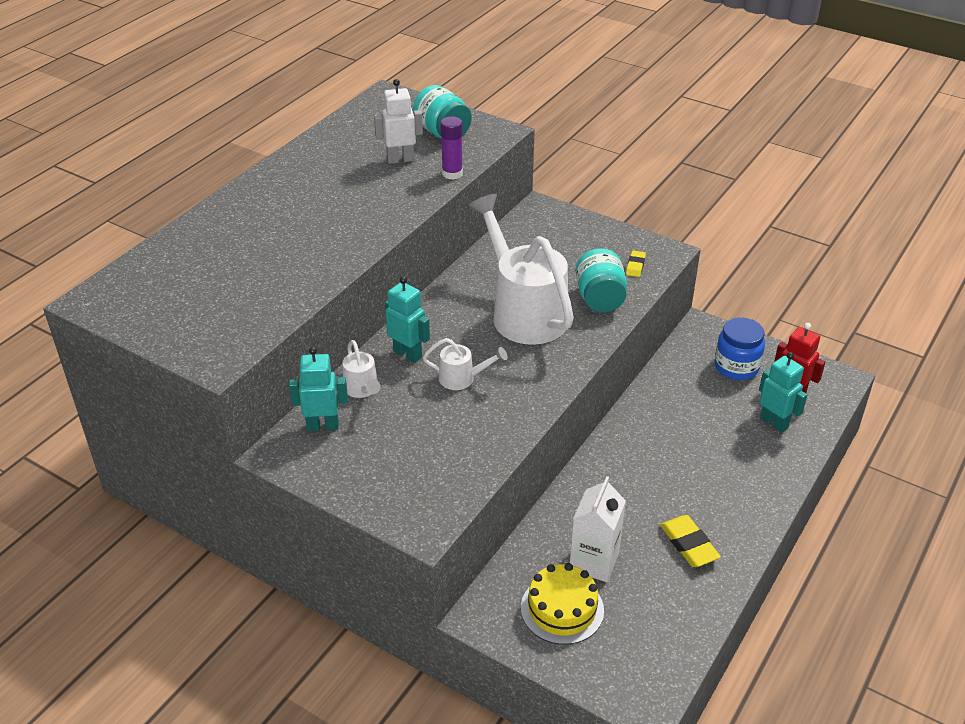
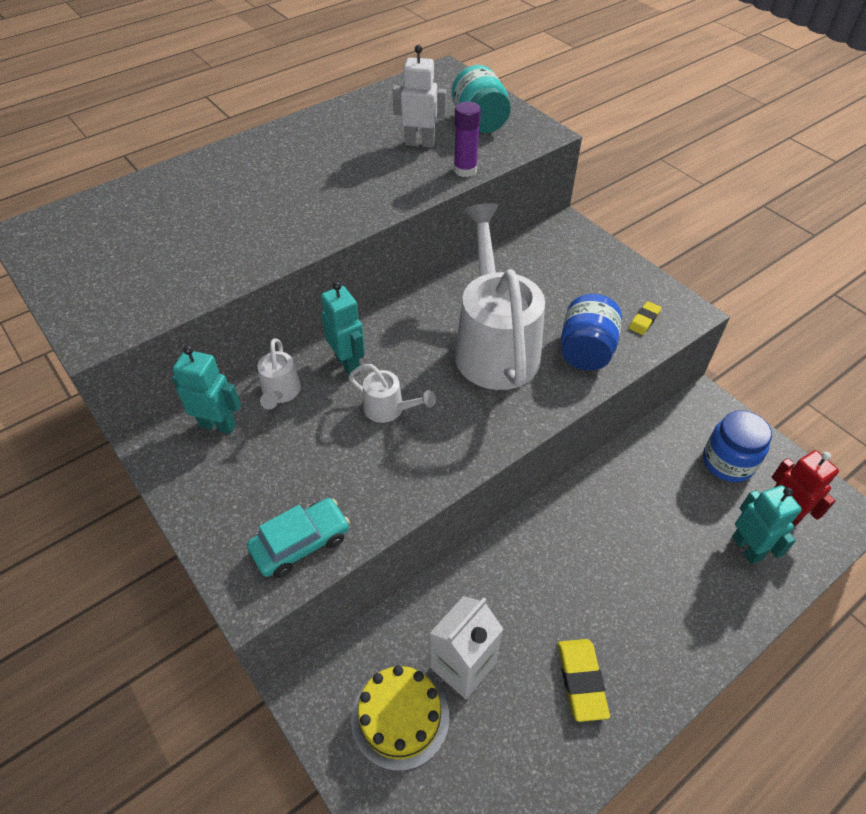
camera: 20 degrees right, 10 degrees up
(444, 486) = (301, 543): none -> turquoise car
(600, 299) = (586, 351): turquoise jar -> blue jar

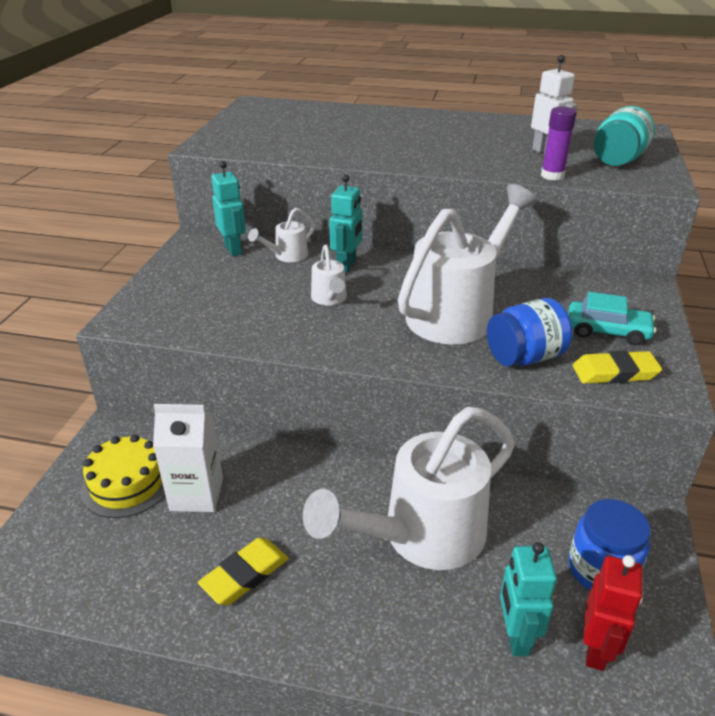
camera: 50 degrees right, 15 degrees down
(301, 543) = (177, 319): turquoise car -> turquoise car (607, 331)
(629, 537) = (422, 536): none -> white watering can
(644, 320) = (614, 372): yellow eraser -> yellow eraser, size x1.67
(747, 548) = (515, 636): turquoise robot -> turquoise robot turned 150 degrees clockwise

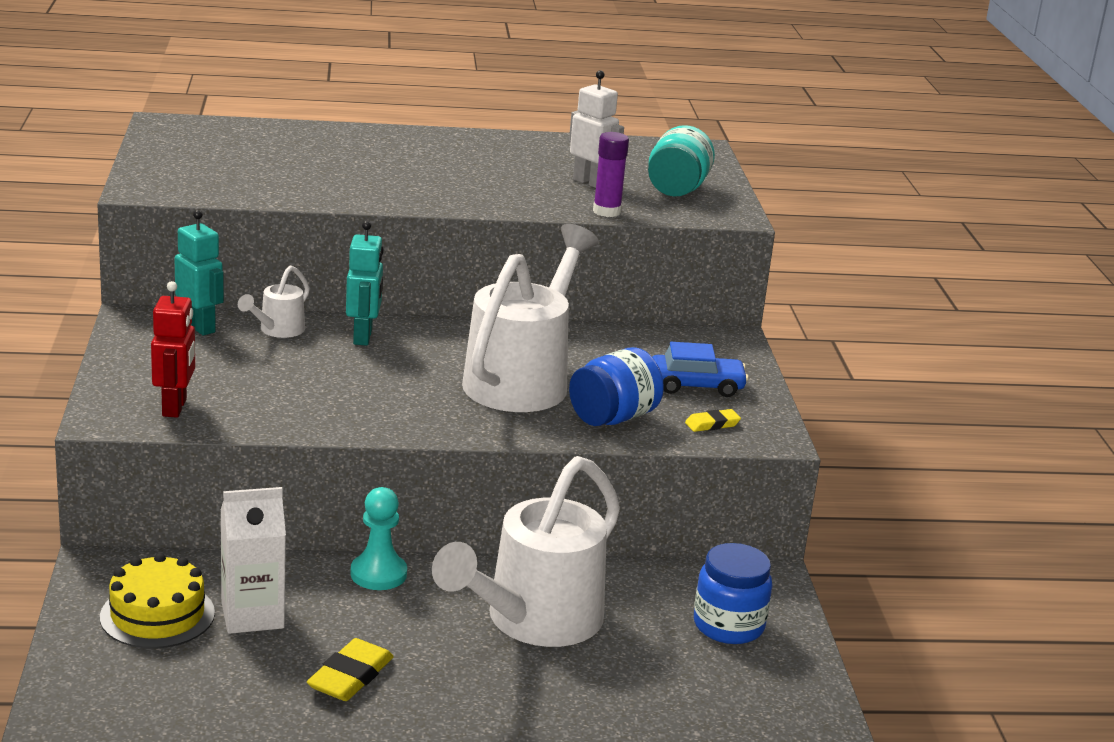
camera: 20 degrees left, 10 degrees down
(311, 466) = (378, 574): none -> turquoise pawn
(330, 299) = (361, 376): white watering can -> none
(515, 636) = (656, 686): turquoise robot -> none
(596, 649) = (736, 685): red robot -> red robot (175, 407)
(607, 331) = (696, 385): turquoise car -> blue car
(614, 372) = (712, 424): yellow eraser -> yellow eraser, size x0.60

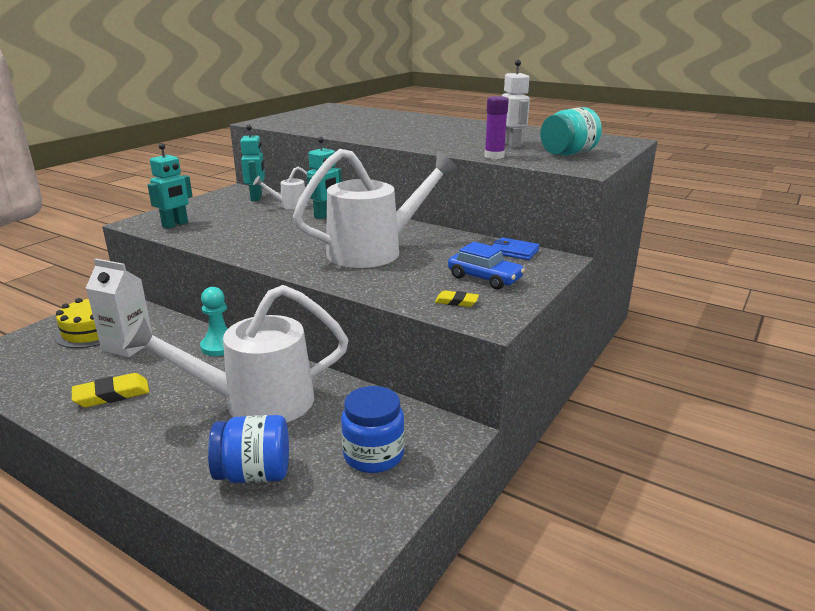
camera: 40 degrees right, 0 degrees up
(175, 407) = (175, 225): red robot -> turquoise robot
(613, 418) = (393, 282): blue jar -> blue jar (254, 474)
(675, 339) = (514, 251): none -> blue wallet

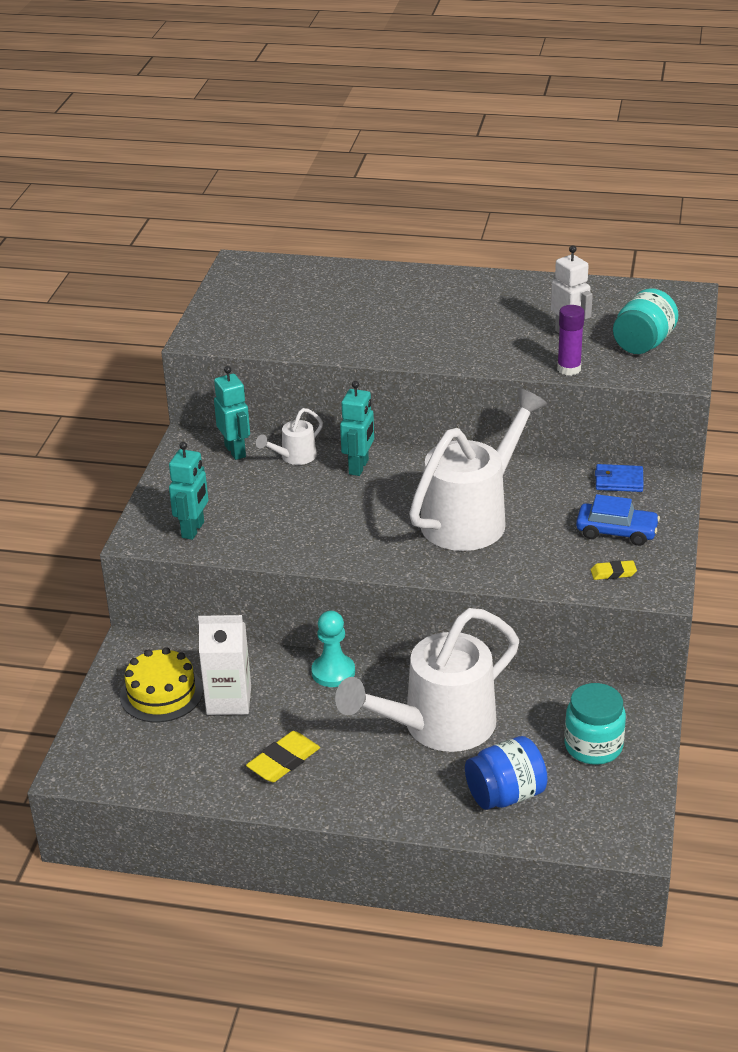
camera: 20 degrees left, 10 degrees up
(373, 455) = (593, 746): blue jar -> turquoise jar

